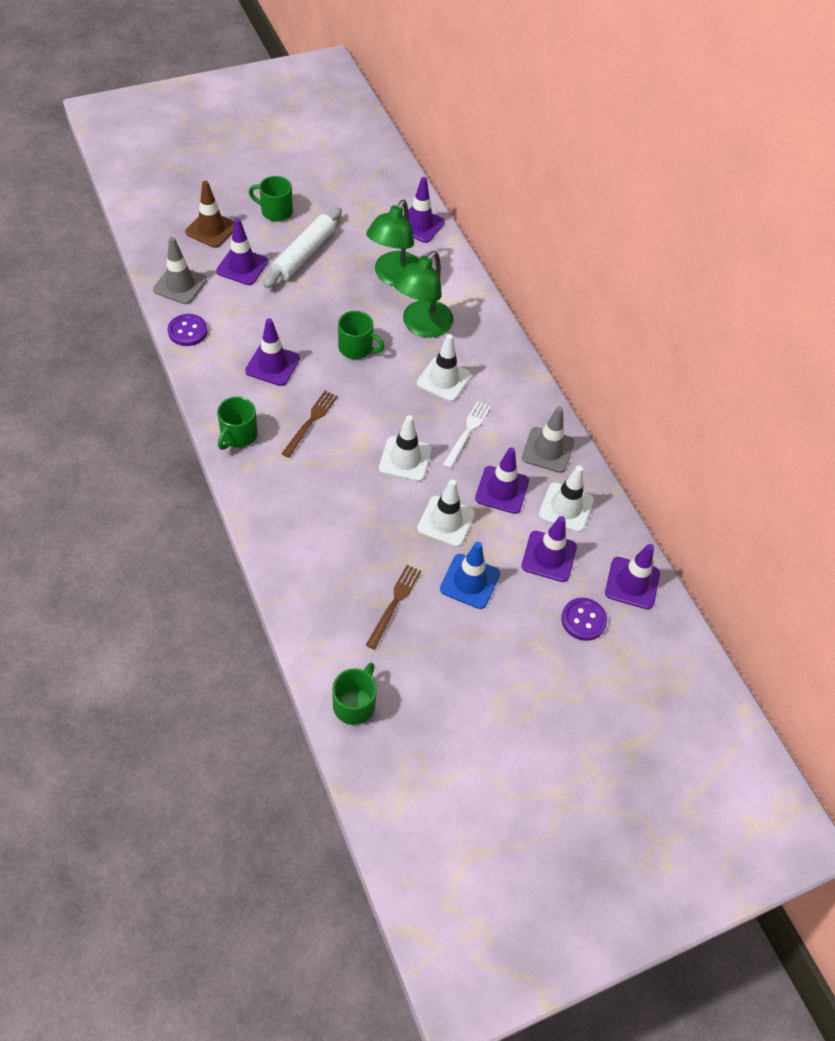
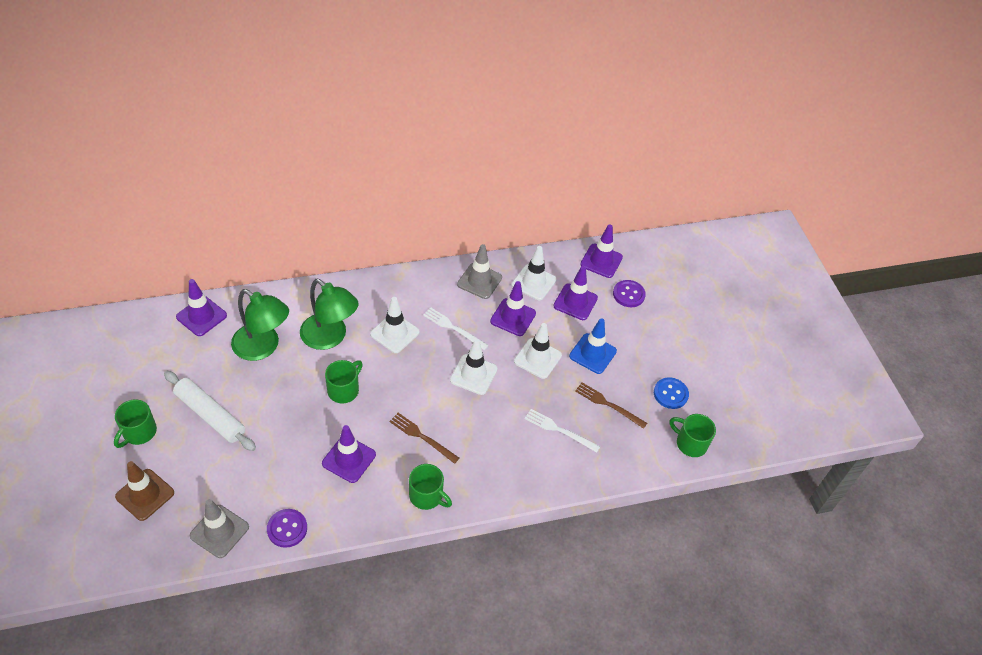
camera: 80 degrees left, 5 degrees down
(242, 266) = (210, 471): purple traffic cone -> none
(345, 552) = (559, 430): none -> white fork
(428, 678) = (670, 394): none -> blue button

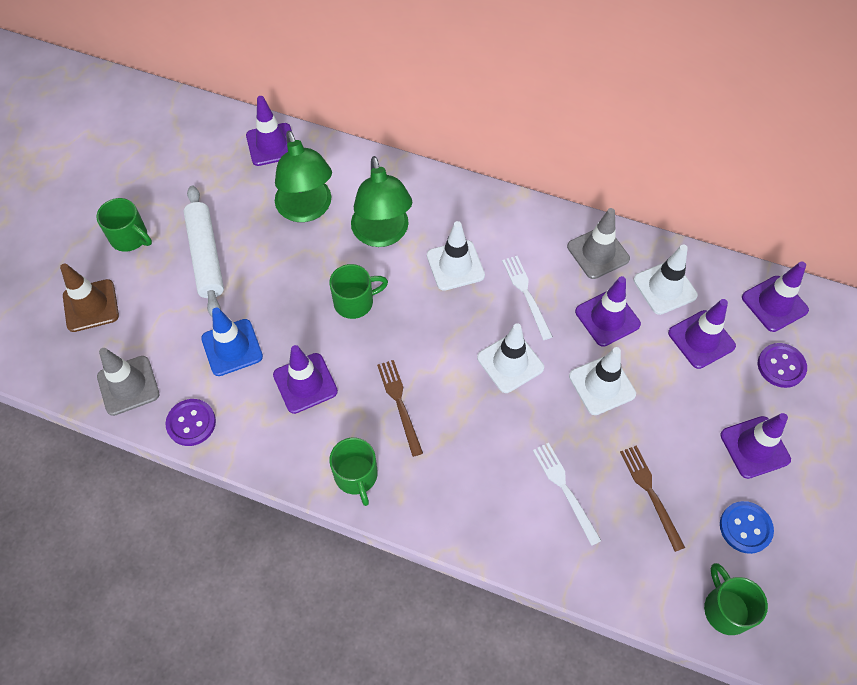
camera: 40 degrees right, 10 degrees up
(139, 432) = (130, 237): green mug -> green mug turned 120 degrees counterclockwise
(592, 353) = (677, 417): blue traffic cone -> blue traffic cone (232, 347)
(645, 347) = (754, 447): none -> purple traffic cone

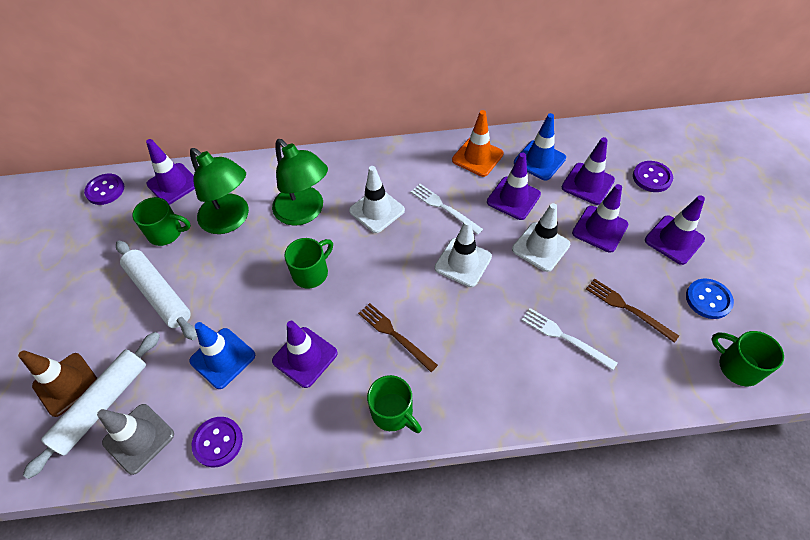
camera: 25 degrees left, 5 degrees down
(112, 340) = (102, 405): none -> white rolling pin
(130, 237) = (78, 309): green mug -> green mug (166, 233)
(205, 123) = (105, 190): none -> purple button
(598, 253) = (477, 157): grey traffic cone -> orange traffic cone
(665, 287) = (539, 160): white traffic cone -> blue traffic cone
(774, 304) = (619, 139): purple traffic cone -> purple traffic cone (600, 229)

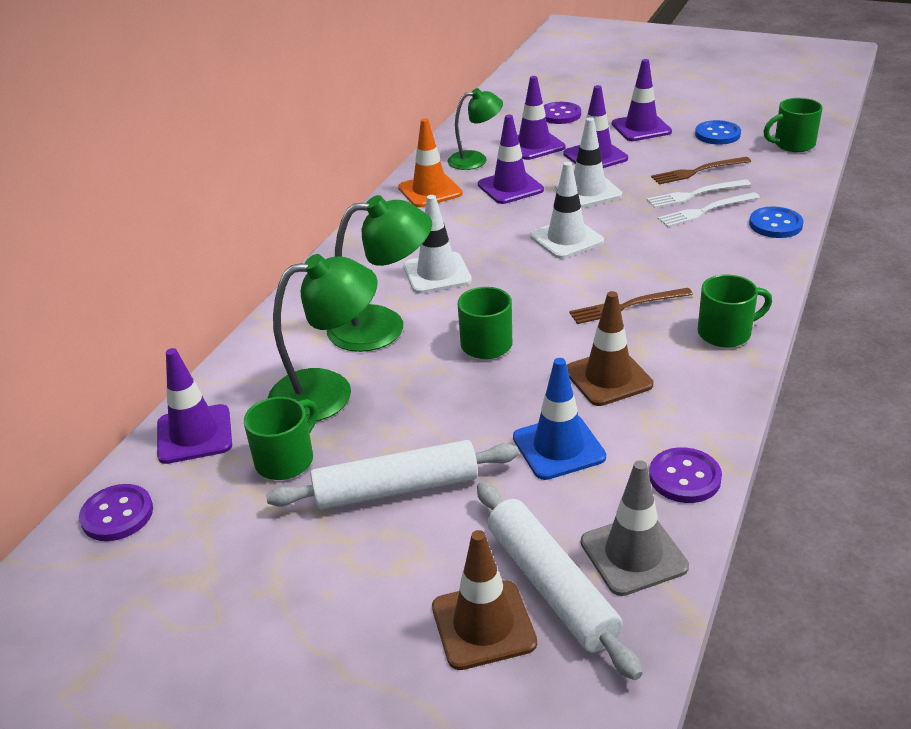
camera: 60 degrees left, 20 degrees down
(305, 357) = (608, 378): purple traffic cone -> brown traffic cone
(443, 207) = (479, 230): white fork -> white fork (695, 194)
(539, 160) = (475, 159): blue traffic cone -> green lamp
(576, 397) = (775, 224): none -> blue button

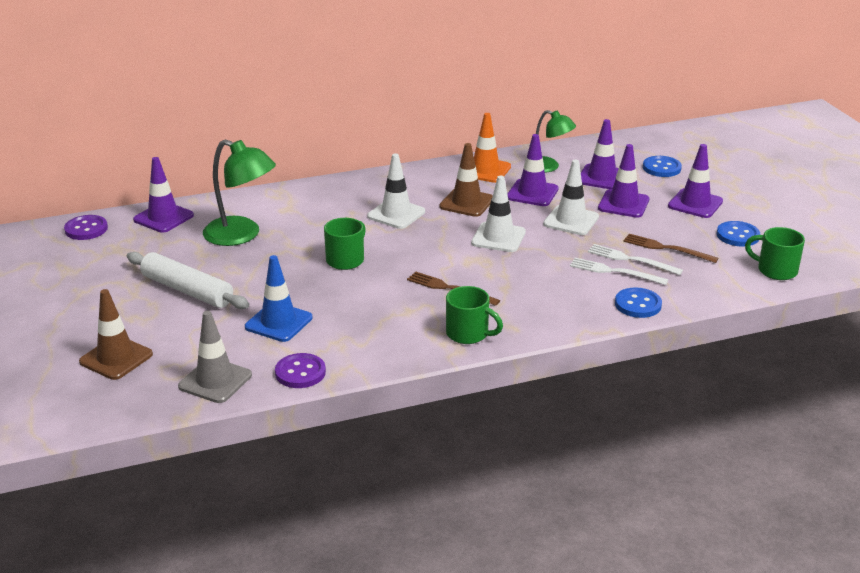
camera: 45 degrees right, 5 degrees down
(286, 460) = (173, 250): green mug -> none
(383, 326) = (320, 222): green lamp -> none
(551, 586) = (164, 366): white rolling pin -> none
(560, 115) = (661, 168): purple button -> blue button
(608, 378) = (364, 312): brown traffic cone -> brown traffic cone (466, 203)

